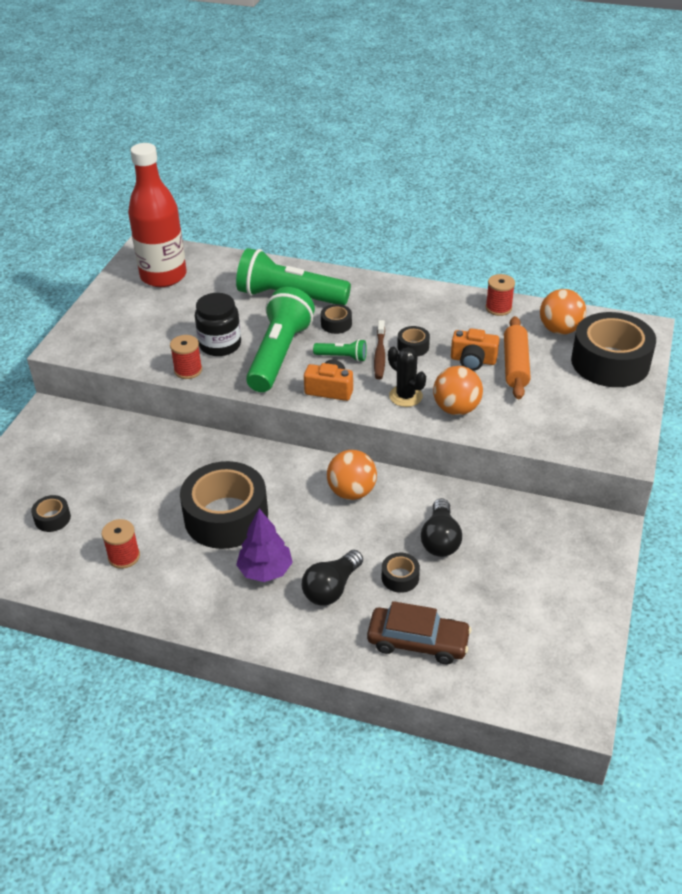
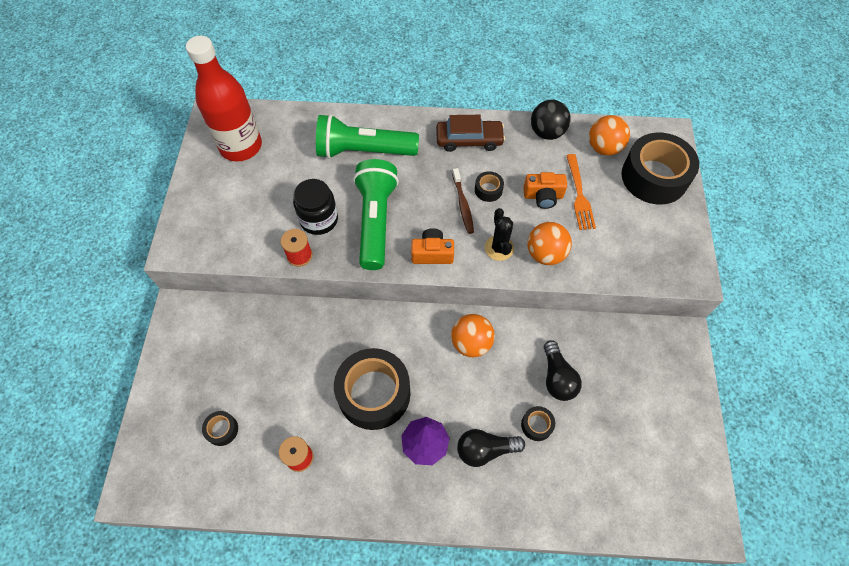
camera: 15 degrees left, 20 degrees up
(331, 588) = (485, 450): black light bulb -> black light bulb turned 60 degrees clockwise
(336, 324) = (414, 176): black tape -> none
(342, 357) = (431, 213): green flashlight -> none
(405, 396) = (499, 248): black cactus -> black cactus turned 45 degrees clockwise
(418, 642) = (570, 488): brown car -> brown car (469, 140)
(498, 308) = (546, 132): red spool -> black ball
(515, 365) = (579, 195): orange rolling pin -> orange fork

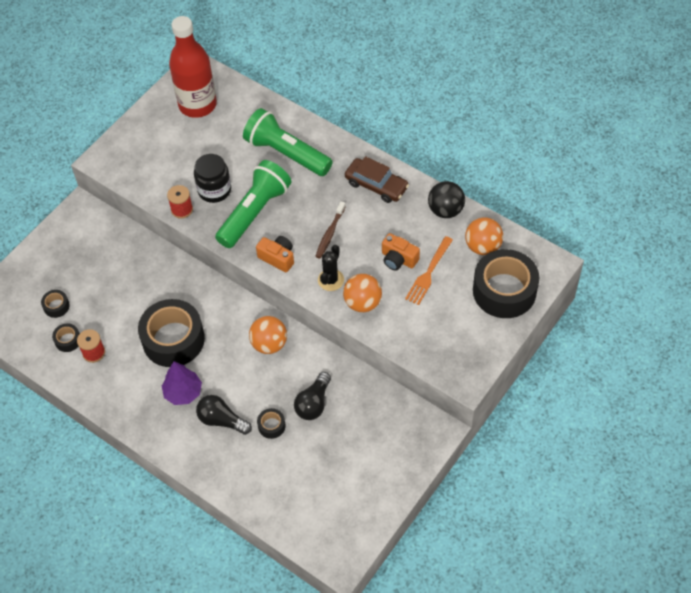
camera: 35 degrees right, 5 degrees down
(488, 190) = (359, 232): black tape -> black tape (68, 340)

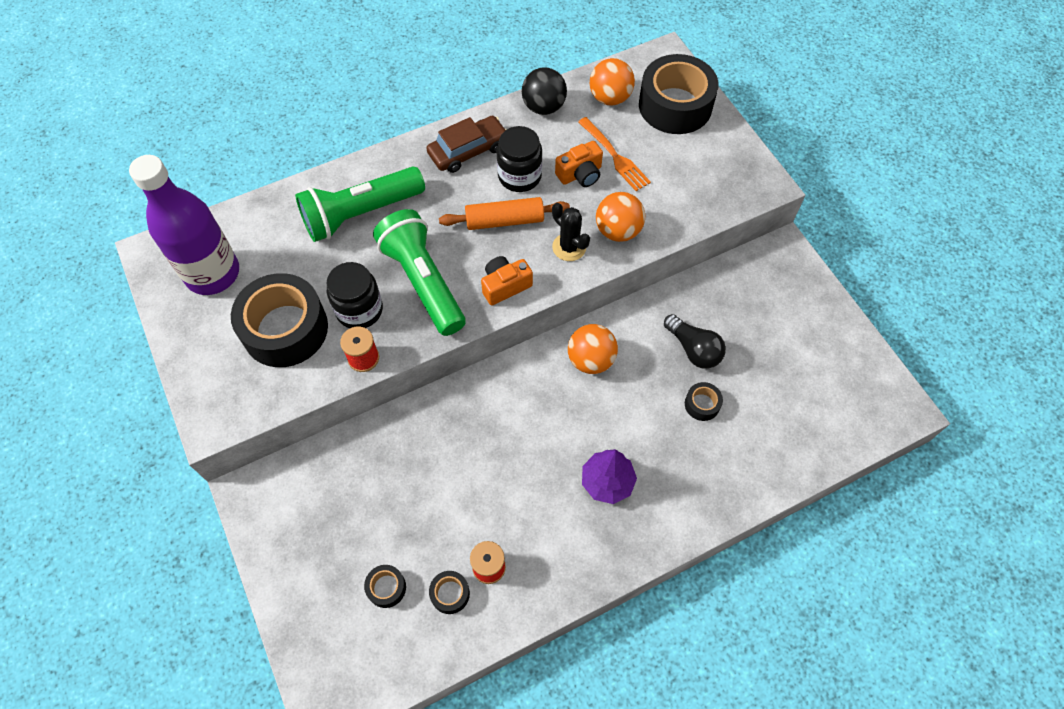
camera: 65 degrees left, 5 degrees up
(173, 339) = (524, 461): black tape -> black tape (285, 329)
(197, 105) = (212, 273): red bottle -> purple bottle
(222, 420) = (668, 454): black light bulb -> none
(330, 233) = (504, 221): brown toothbrush -> orange rolling pin
(373, 224) = (519, 176): none -> black jar

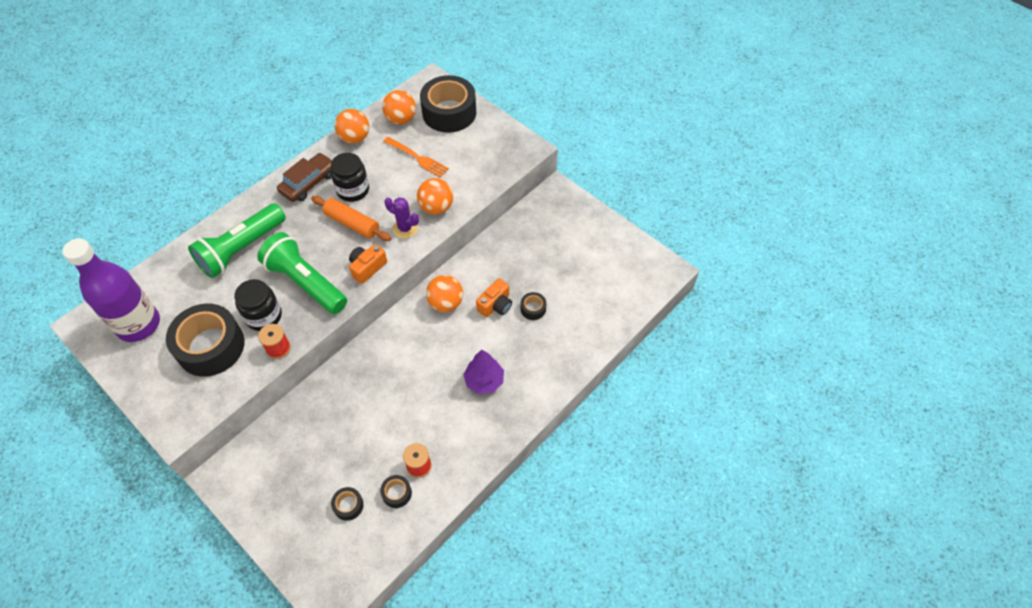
camera: 20 degrees left, 5 degrees down
(504, 221) = (352, 223): orange rolling pin -> orange rolling pin turned 60 degrees clockwise
(543, 107) = (355, 138): black ball -> orange ball
(569, 247) = (405, 228): black cactus -> purple cactus
(580, 174) = (397, 177): orange camera -> orange camera (495, 305)
(693, 349) = (515, 274): black light bulb -> none

